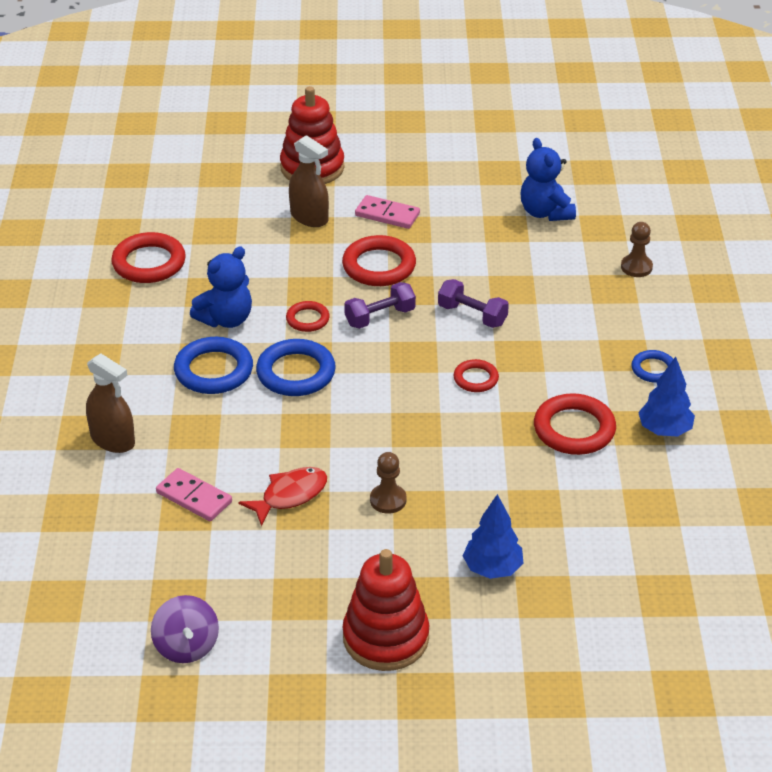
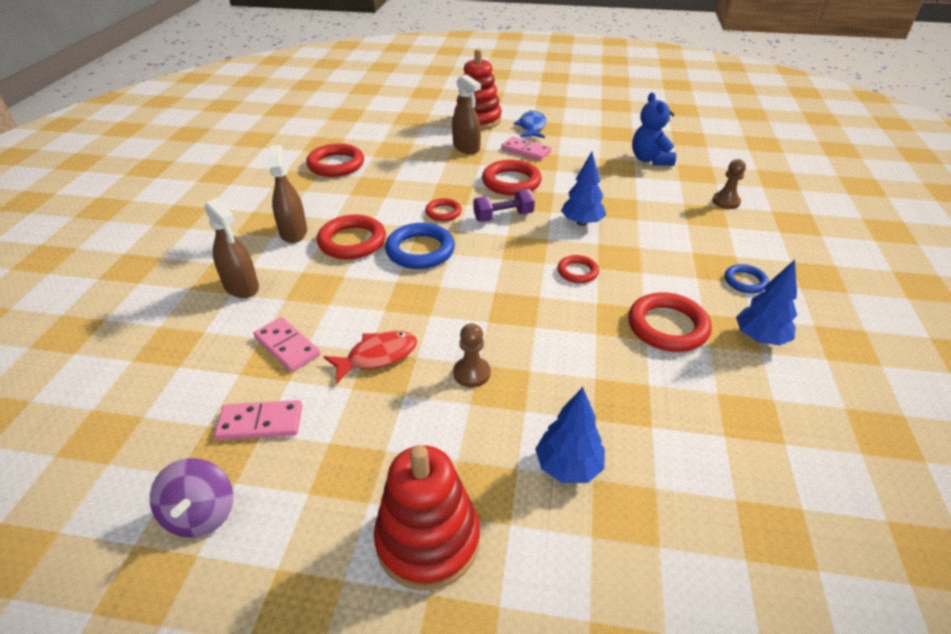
camera: 10 degrees right, 0 degrees up
(139, 366) = (293, 232): none -> brown spray bottle
(202, 570) = (260, 423): none -> pink domino
(213, 370) = (352, 241): blue ring -> red ring
(226, 319) = (378, 206): blue teddy bear -> none
(387, 173) = (532, 127): none -> blue fish
(472, 315) = (581, 223): purple dumbbell -> blue tree

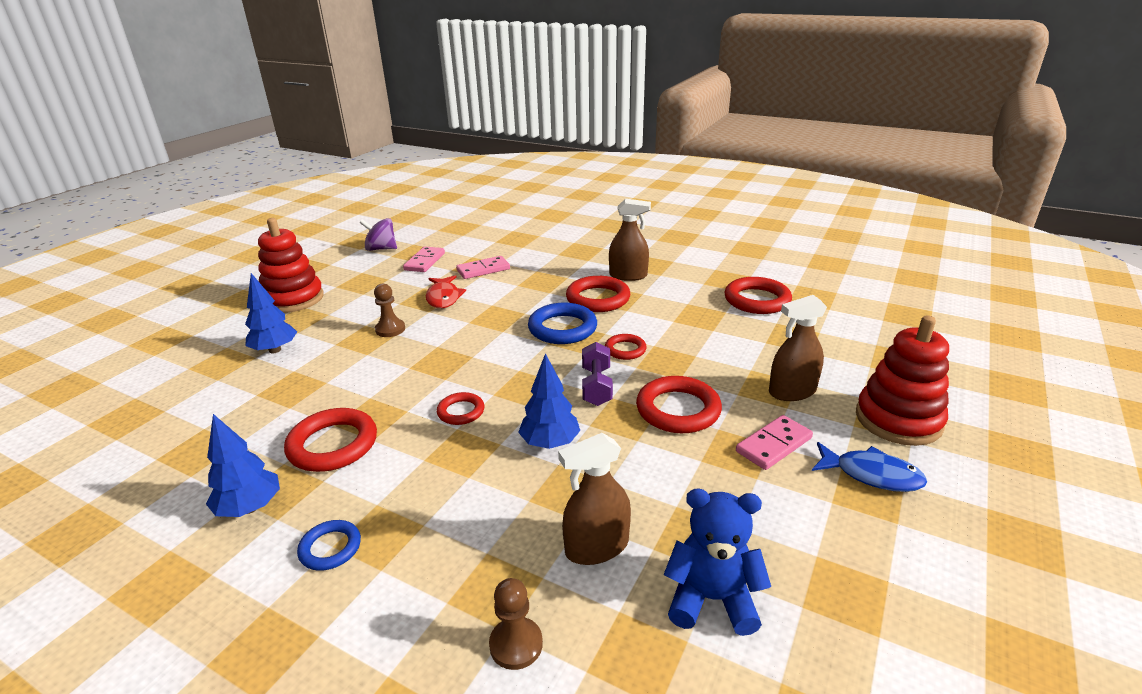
camera: 110 degrees right, 10 degrees down
(241, 287) = (563, 257): brown spray bottle -> brown spray bottle (597, 547)

